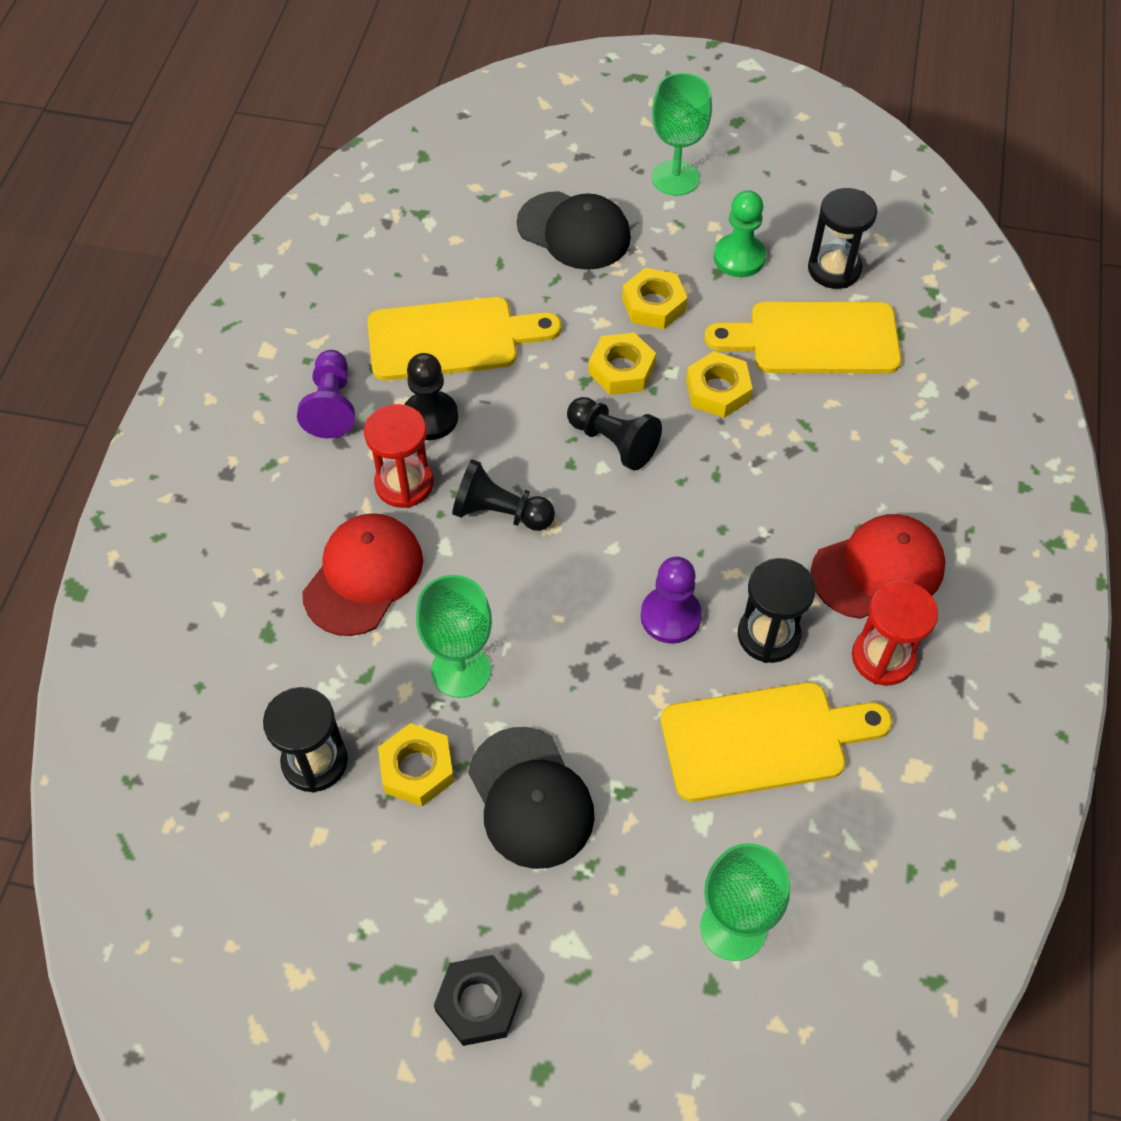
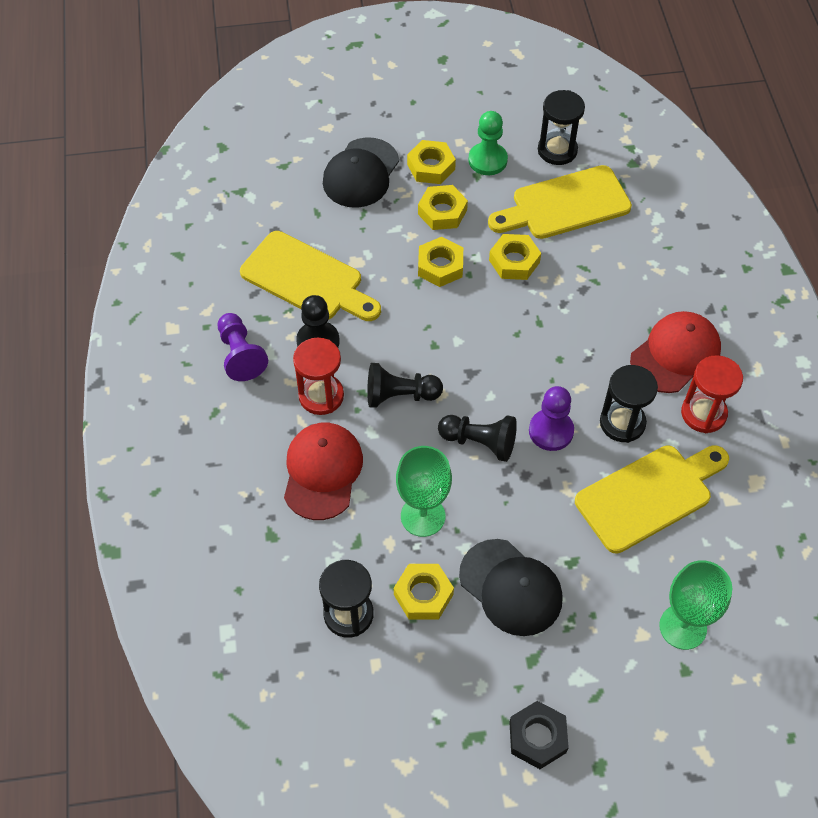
camera: 20 degrees left, 0 degrees up
(451, 338) = (307, 279): yellow cutting board -> yellow cutting board turned 60 degrees clockwise
(574, 231) = (361, 173): black cap -> black cap turned 105 degrees clockwise
(613, 442) = (457, 320): black pawn -> black pawn (479, 442)
(664, 246) = (431, 167): none -> yellow nut
(675, 178) = (417, 113): green goblet -> none

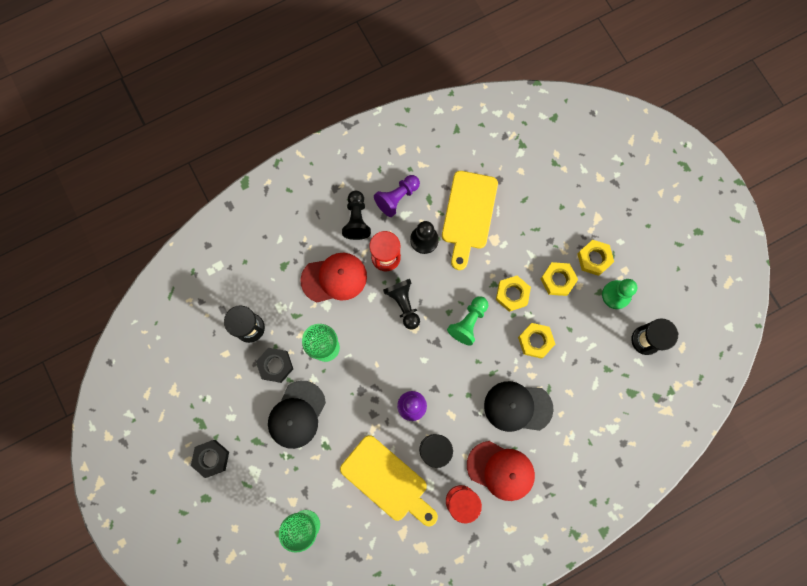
camera: 70 degrees right, 20 degrees up
(361, 173) = (569, 215): black cap -> black cap (517, 407)
(423, 594) = (275, 365): yellow nut -> black nut
(458, 327) = (468, 322): none -> green pawn
(479, 442) = (388, 364): black pawn -> black pawn (356, 219)
(565, 205) = (598, 360): yellow cutting board -> none

